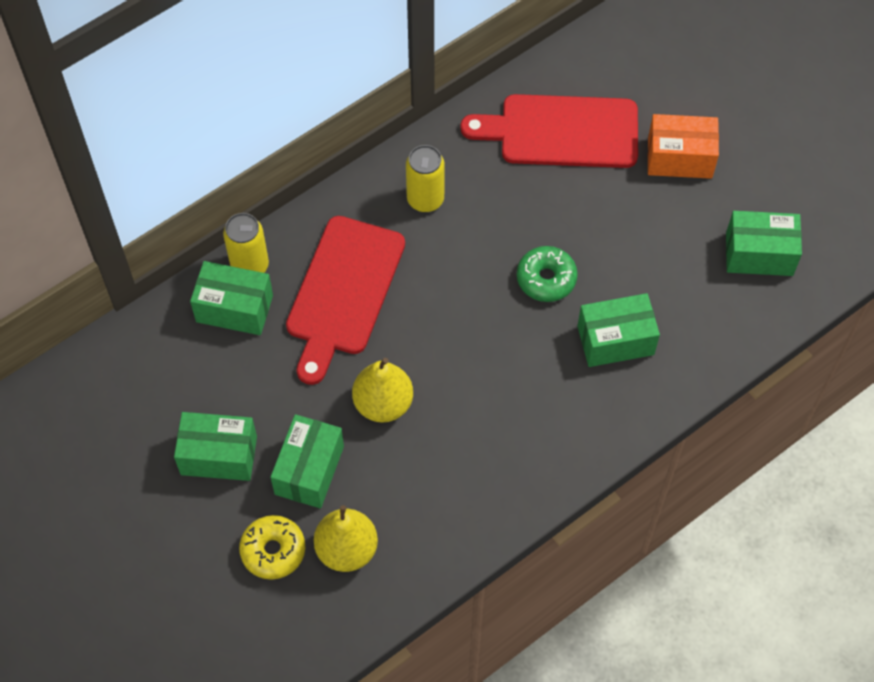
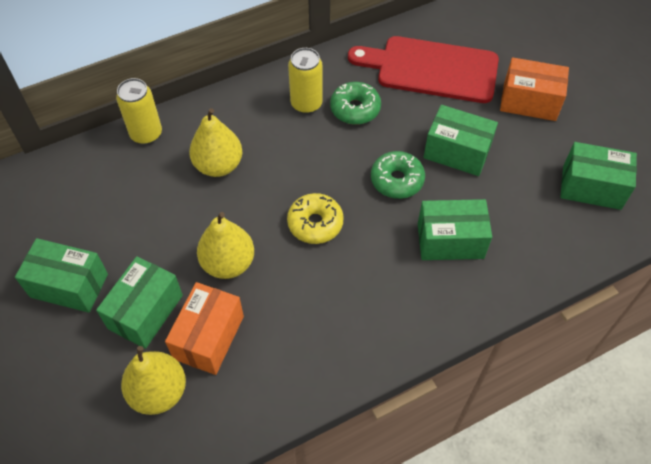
camera: 10 degrees right, 5 degrees down
(234, 308) = (123, 165): green box -> green box (457, 152)
(273, 550) = (90, 381): yellow donut -> yellow donut (315, 223)
(343, 292) = (218, 165): red cutting board -> yellow pear
(383, 486) = (209, 337): none -> orange box
(483, 197) = (355, 109): none -> green donut

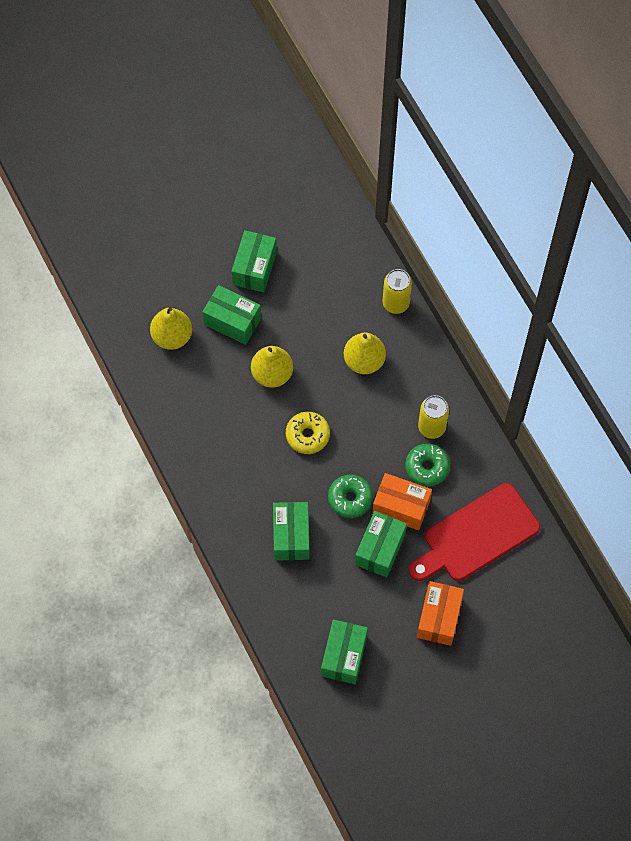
camera: 90 degrees right, 10 degrees up
(209, 337) = (211, 365): orange box -> orange box (401, 507)
(431, 69) = (477, 535): red cutting board -> red cutting board turned 135 degrees counterclockwise

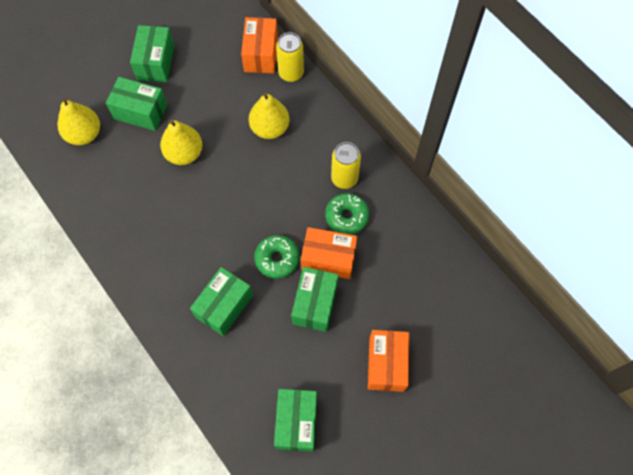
camera: 10 degrees left, 0 degrees up
(291, 536) = (224, 306): green box -> green box turned 45 degrees clockwise
(307, 435) = (226, 205): yellow donut -> none
(367, 276) = (261, 54): none -> orange box
(477, 535) = (407, 274): red cutting board -> none

